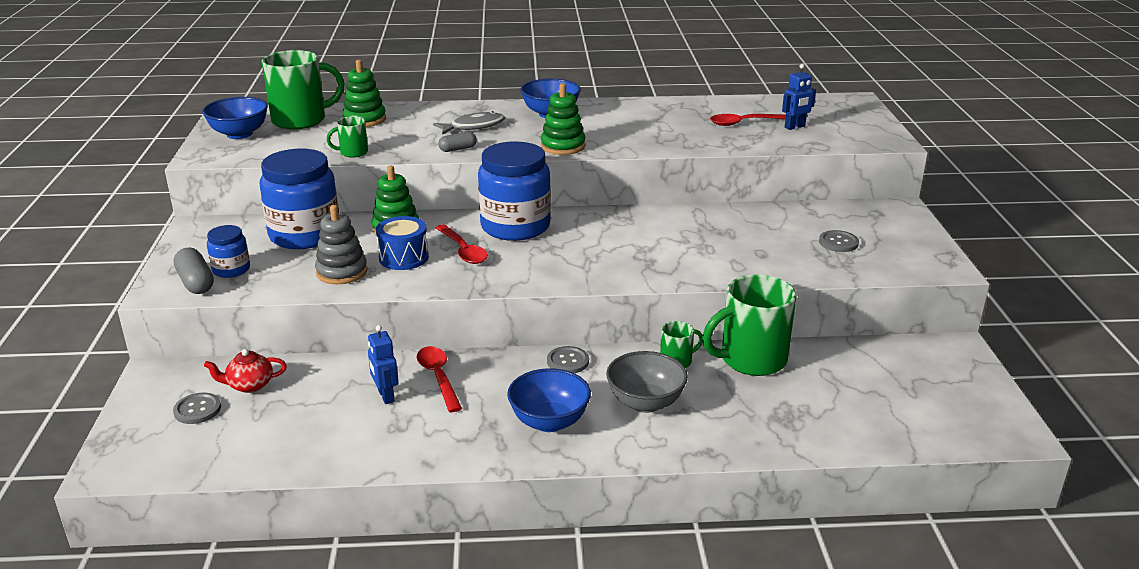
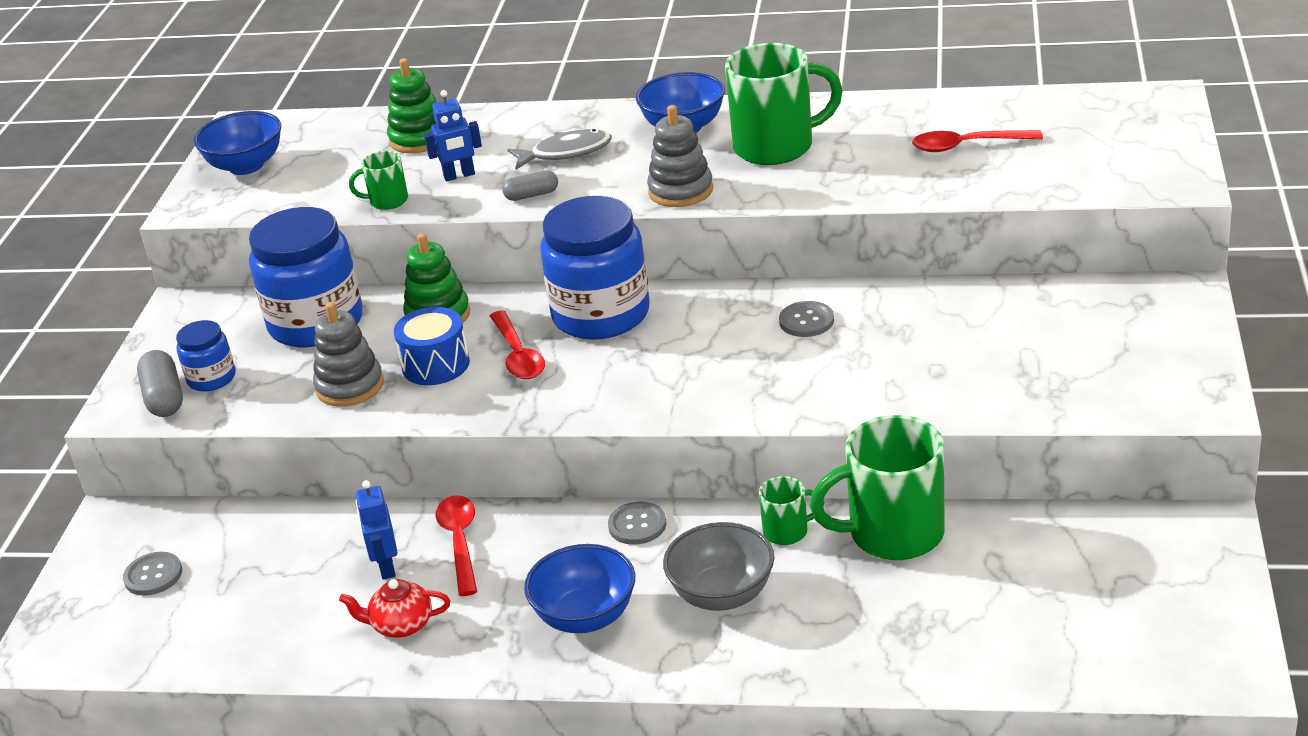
camera: 15 degrees right, 5 degrees up
(249, 385) = (221, 542): red teapot -> red teapot (401, 625)
(301, 120) = (333, 140): green mug -> green mug (776, 147)
(563, 146) = (680, 191): green stacking toy -> grey stacking toy
(795, 127) = (1043, 154): blue robot -> blue robot (459, 176)
(838, 242) = (1060, 354): grey button -> grey button (806, 321)

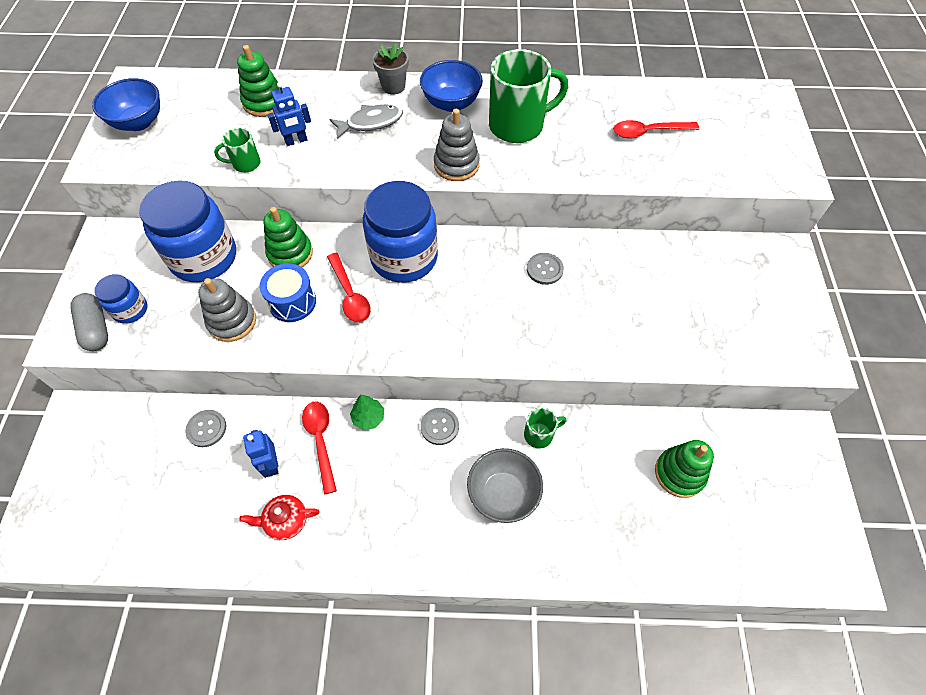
camera: 10 degrees left, 25 degrees up
(153, 575) = (106, 470): grey button -> grey button (206, 429)
(531, 195) = (350, 163): grey capsule -> none
(533, 517) = (368, 418): none -> green tree
(585, 617) = (413, 514): blue bowl -> none
(603, 114) = (393, 86): none -> grey flower pot
(893, 534) = (608, 438): green mug -> none
(997, 571) = (679, 473): none -> green stacking toy

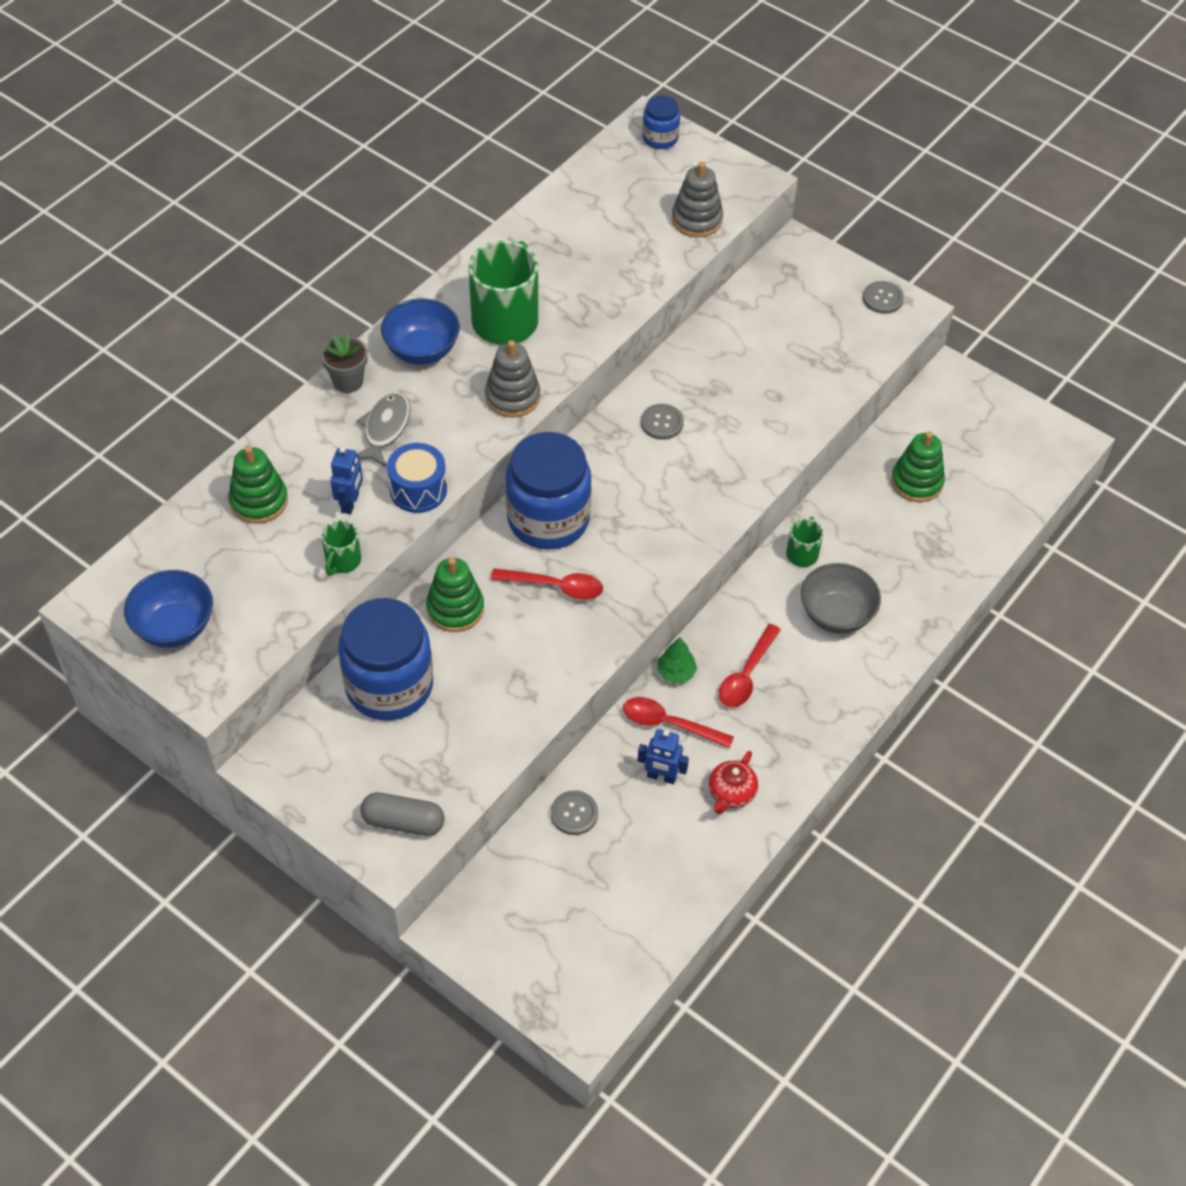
camera: 55 degrees left, 5 degrees down
(130, 310) = (405, 781): blue jar -> blue jar (660, 138)
(232, 321) = (501, 699): grey stacking toy -> grey stacking toy (697, 220)
(292, 302) = (522, 637): blue drum -> blue drum (418, 490)
(439, 426) = (732, 622): grey button -> grey button (882, 298)
(648, 132) = (609, 236): red spoon -> red spoon (746, 675)

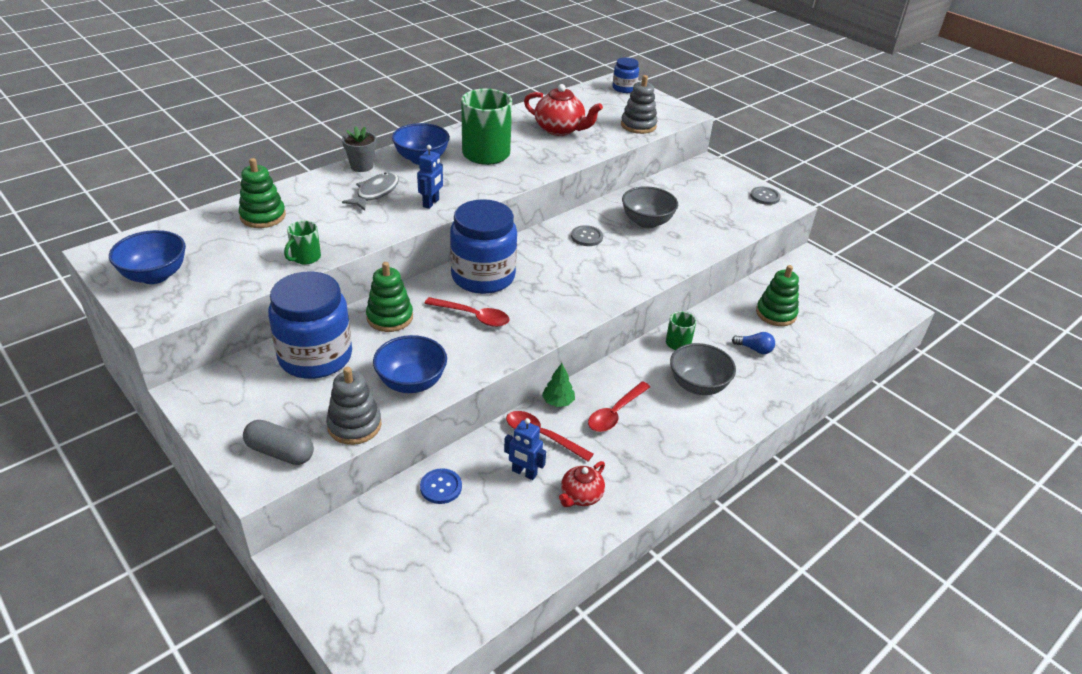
camera: 10 degrees right, 15 degrees down
(350, 503) = (329, 227): blue robot -> blue robot (431, 203)
(418, 490) = (383, 227): blue drum -> none
(512, 397) = (475, 190): grey stacking toy -> grey stacking toy (354, 425)
(514, 700) = (411, 382): none -> blue bowl
(574, 813) = (441, 487): grey button -> blue button
(591, 250) = (560, 129): none -> red teapot
(734, 379) = (646, 222): none -> grey bowl
(896, 545) = (754, 349): none -> blue light bulb

